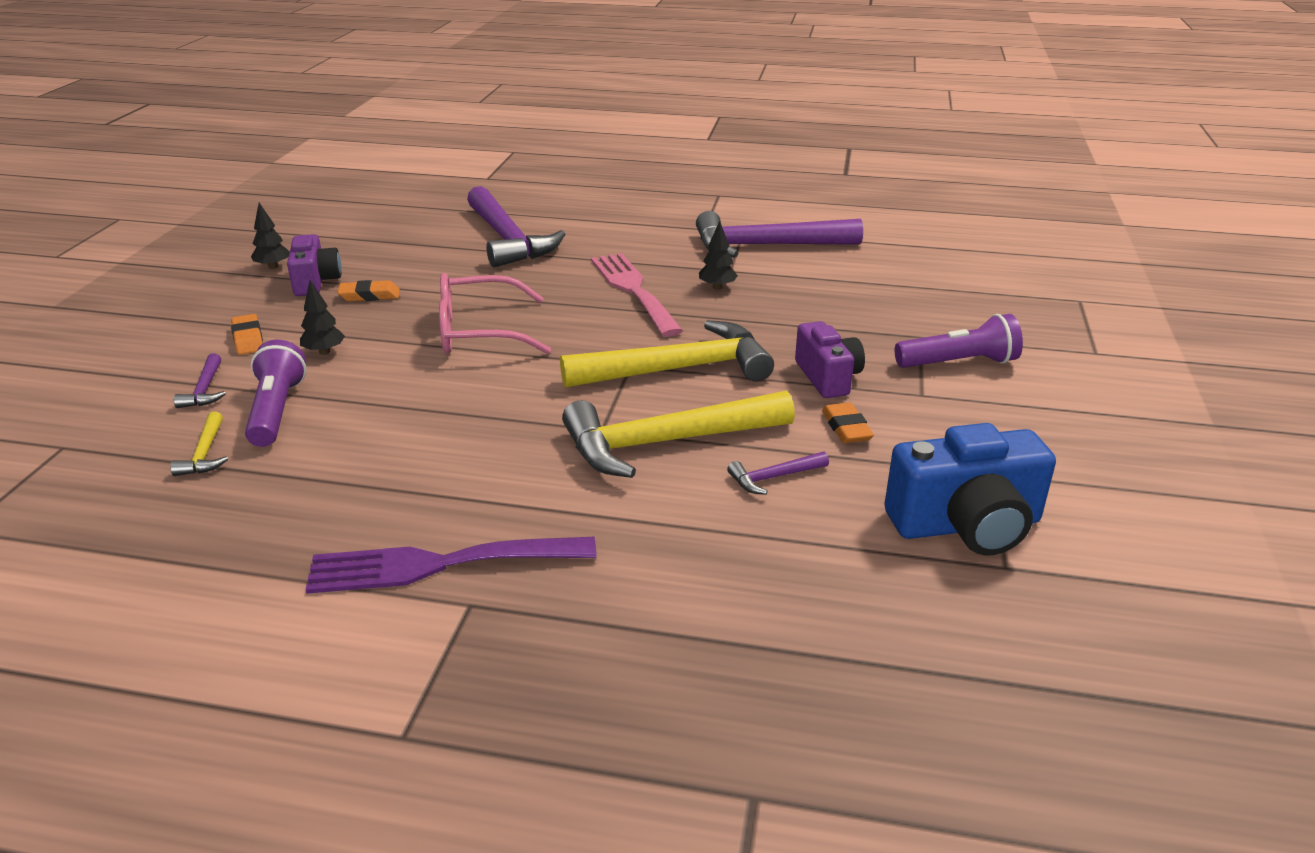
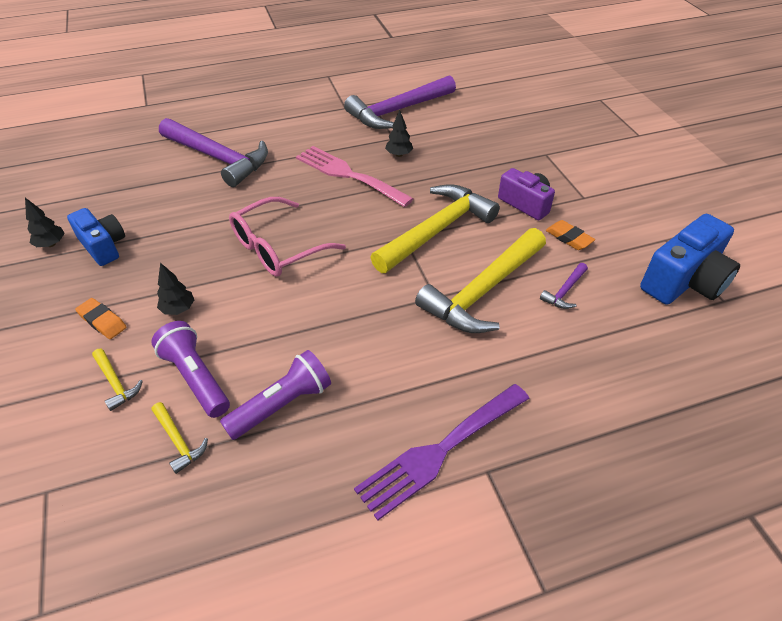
camera: 30 degrees left, 15 degrees up
(205, 390) = (116, 383): purple hammer -> yellow hammer
(315, 281) = (103, 246): purple camera -> blue camera
(369, 296) = (162, 244): orange eraser -> none
(959, 363) = (582, 167): purple flashlight -> purple flashlight (282, 405)

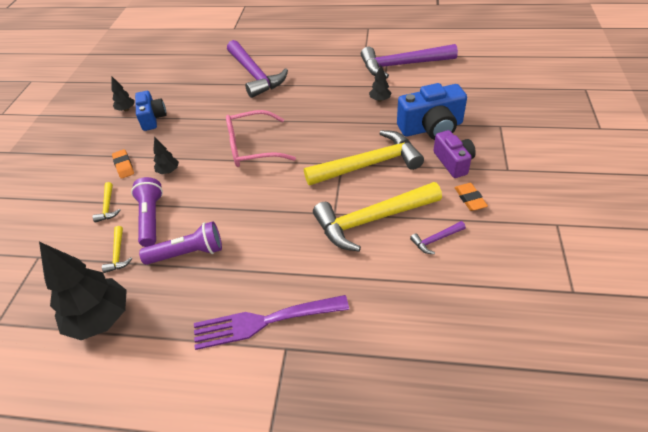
camera: 30 degrees right, 0 degrees up
(214, 537) = (100, 319): none -> black tree
(348, 175) = (333, 107): pink fork -> none
(684, 281) = (547, 264): blue camera -> blue camera (431, 128)

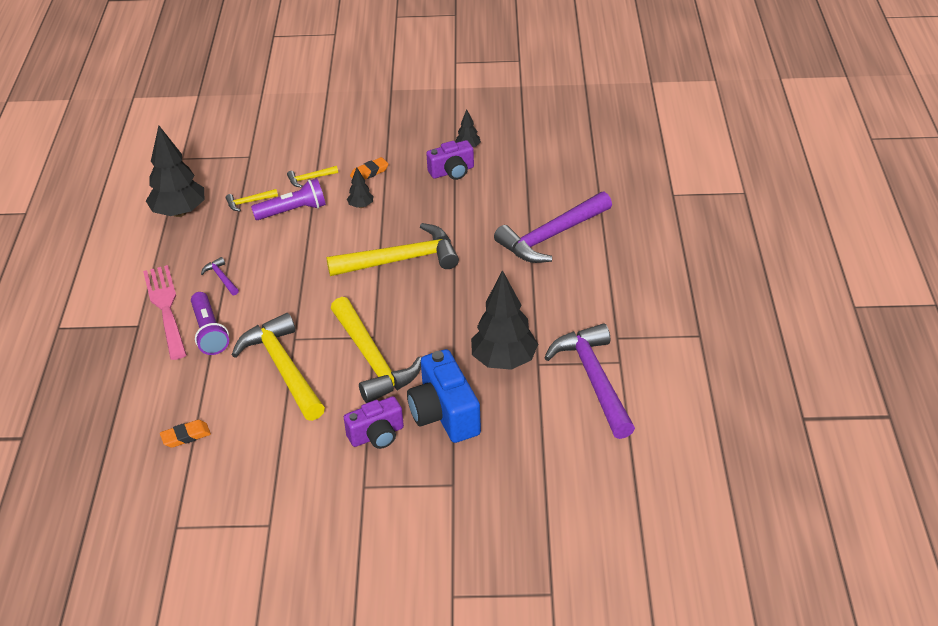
camera: 80 degrees right, 5 degrees down
(152, 118) = (452, 171): blue camera -> purple camera
(188, 253) = (246, 245): purple flashlight -> purple flashlight (209, 332)
(252, 147) = (401, 260): pink glasses -> yellow hammer
(263, 322) = (165, 308): purple fork -> pink fork
(380, 100) = (504, 361): black tree -> black tree, size x2.17
(436, 240) = (252, 420): purple hammer -> purple hammer (221, 278)
(470, 199) = (312, 449): orange eraser -> orange eraser (186, 436)

